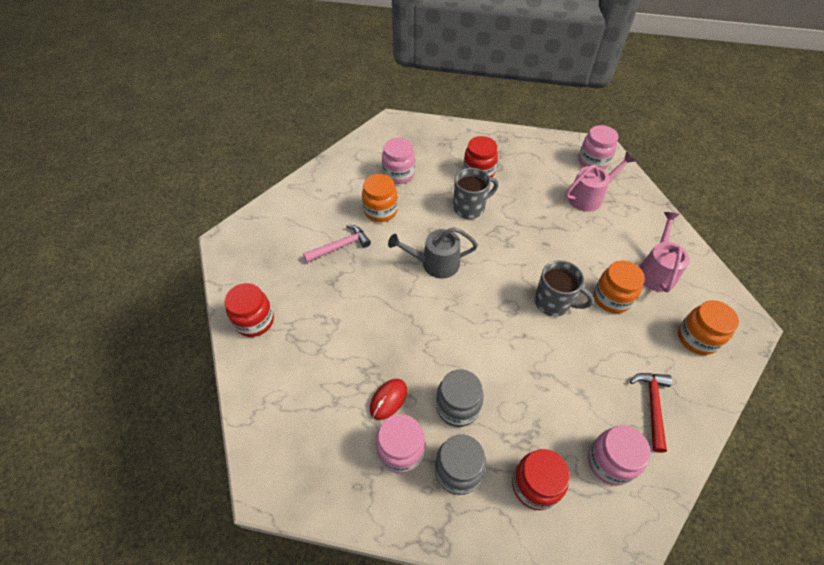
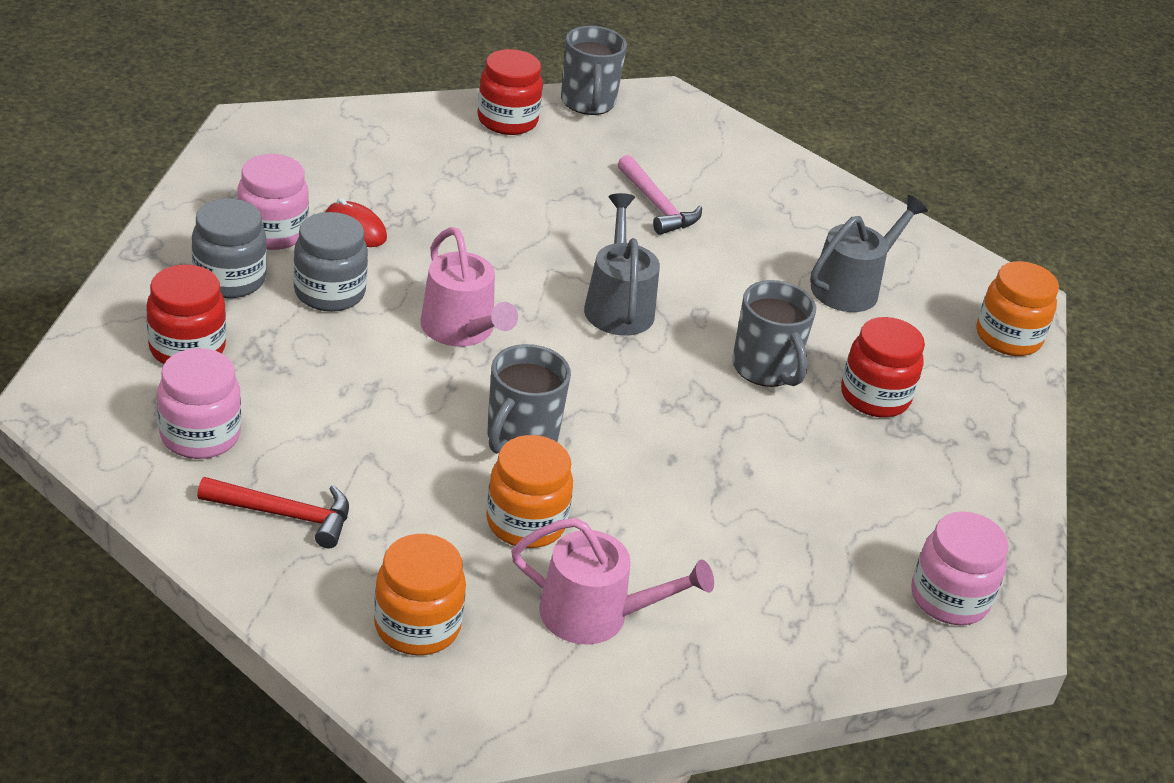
camera: 85 degrees right, 15 degrees down
(232, 279) = (588, 103): none -> grey mug
(380, 211) = (746, 256): orange jar -> orange jar (1008, 337)
(398, 174) = (851, 287): pink jar -> grey watering can
(589, 197) = (819, 559): pink watering can -> pink watering can (461, 330)

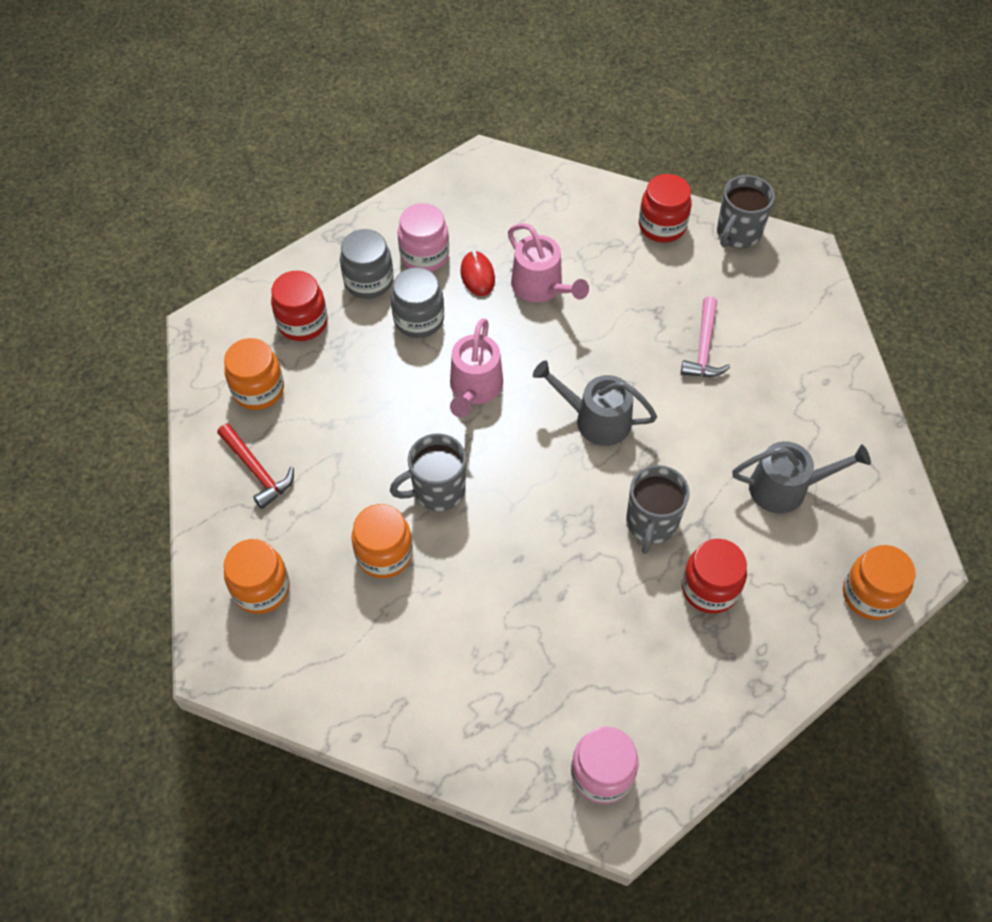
camera: 45 degrees right, 20 degrees up
(200, 436) = (258, 390): pink jar -> orange jar
(595, 615) = (366, 643): pink watering can -> pink watering can (541, 287)
(618, 306) = (596, 419): grey watering can -> grey watering can turned 105 degrees counterclockwise

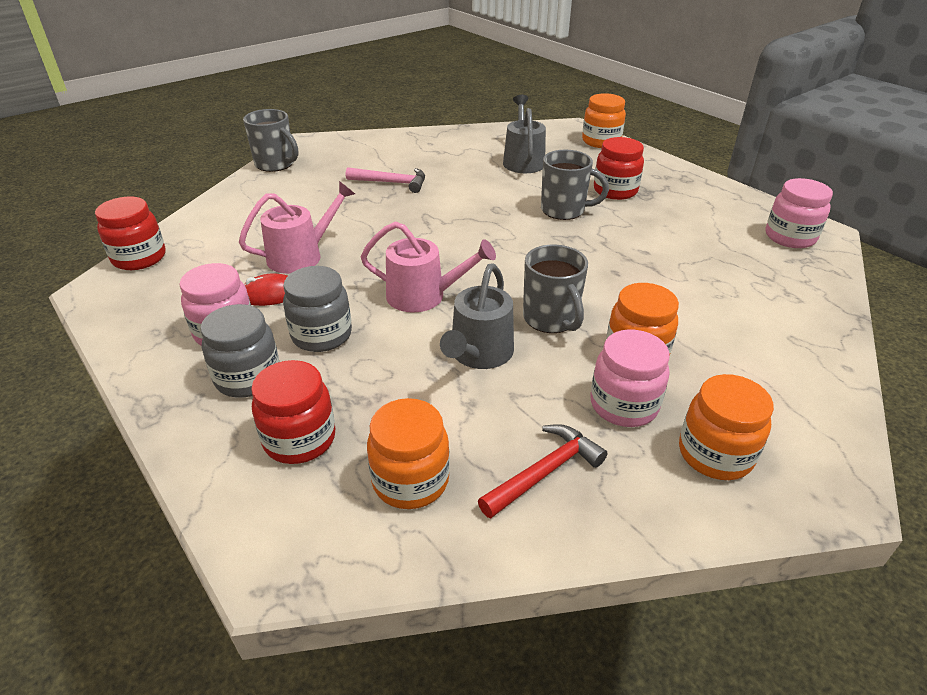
camera: 90 degrees left, 20 degrees down
(320, 533) = (623, 405): none -> pink jar
(596, 419) = (463, 231): grey watering can -> grey watering can (479, 354)
(662, 226) = (251, 194): red jar -> red jar (139, 258)

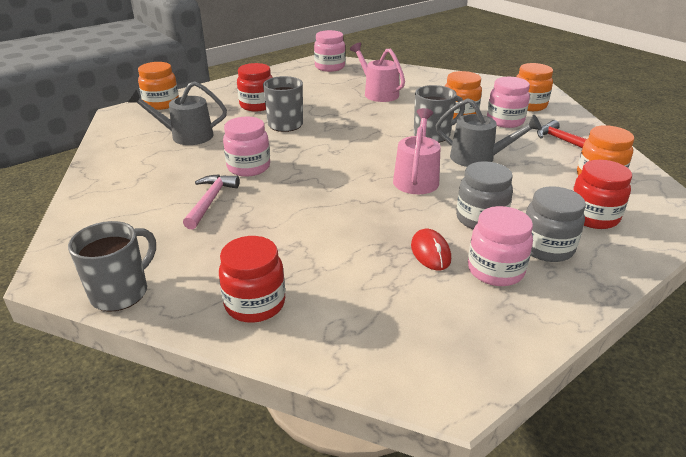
camera: 90 degrees left, 5 degrees down
(139, 258) = (374, 371): red jar -> red jar (255, 304)
(301, 256) = (361, 243): pink watering can -> pink watering can (378, 93)
(455, 195) = (248, 167): none -> pink jar

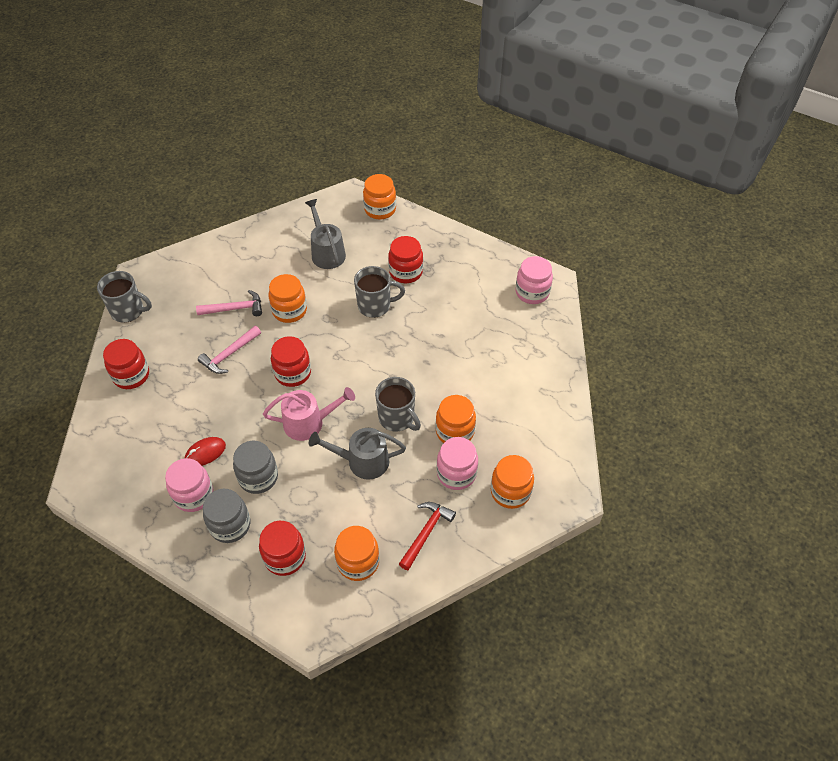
camera: 70 degrees right, 20 degrees up
(248, 167) = (289, 310): pink jar -> orange jar
(282, 214) = (229, 354): none -> pink hammer
(341, 178) = (293, 373): none -> red jar
(378, 93) = (479, 352): pink watering can -> none
(478, 158) = (362, 461): grey watering can -> grey watering can turned 90 degrees clockwise

